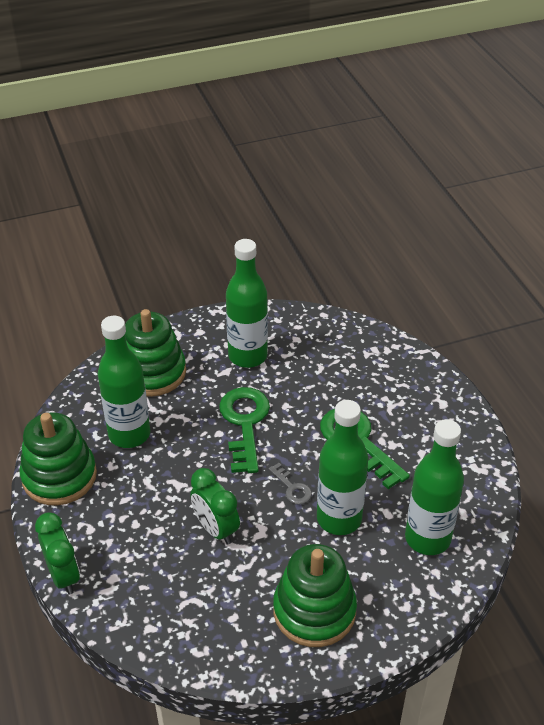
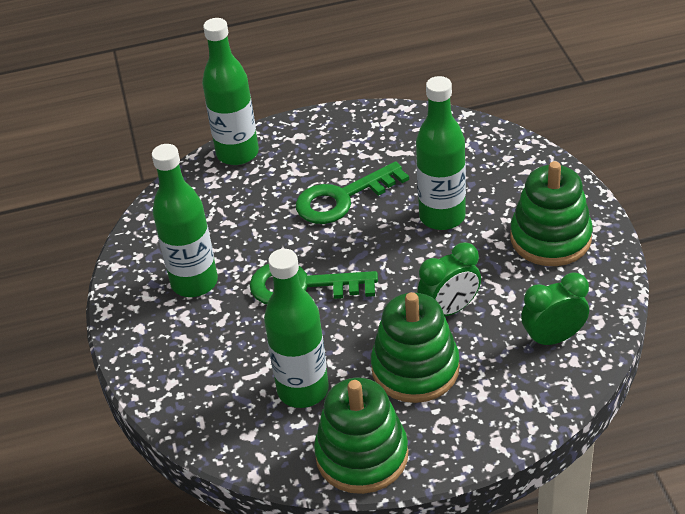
camera: 80 degrees left, 0 degrees up
(64, 575) = (508, 439): green clock -> green clock (553, 338)
(152, 372) = (202, 372): green stacking toy -> green stacking toy (415, 369)
(292, 488) = (399, 249): grey key -> none
(427, 538) = (468, 159): green bottle -> green bottle (237, 153)

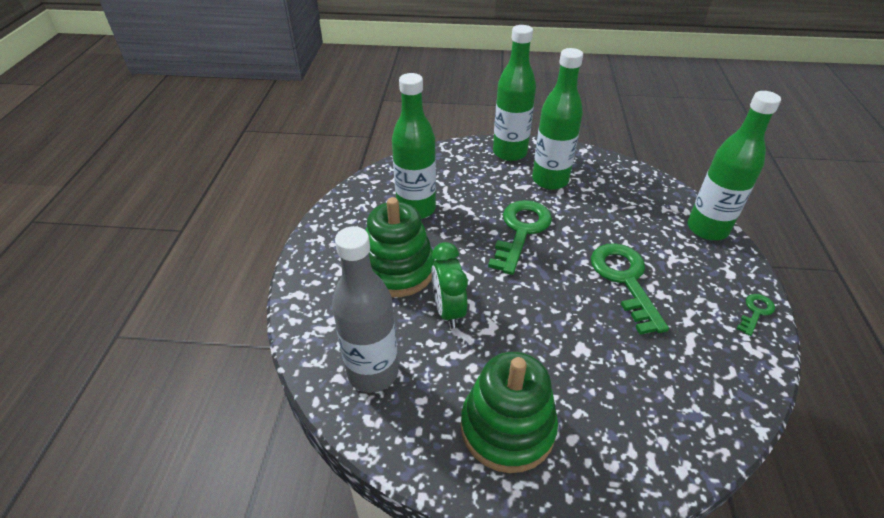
camera: 105 degrees right, 0 degrees up
(343, 119) = (755, 312): none -> green key
(362, 455) = (341, 222): green stacking toy -> none
(442, 217) = (575, 345): green bottle -> green bottle (509, 153)
(553, 338) = (373, 372): green clock -> grey bottle

